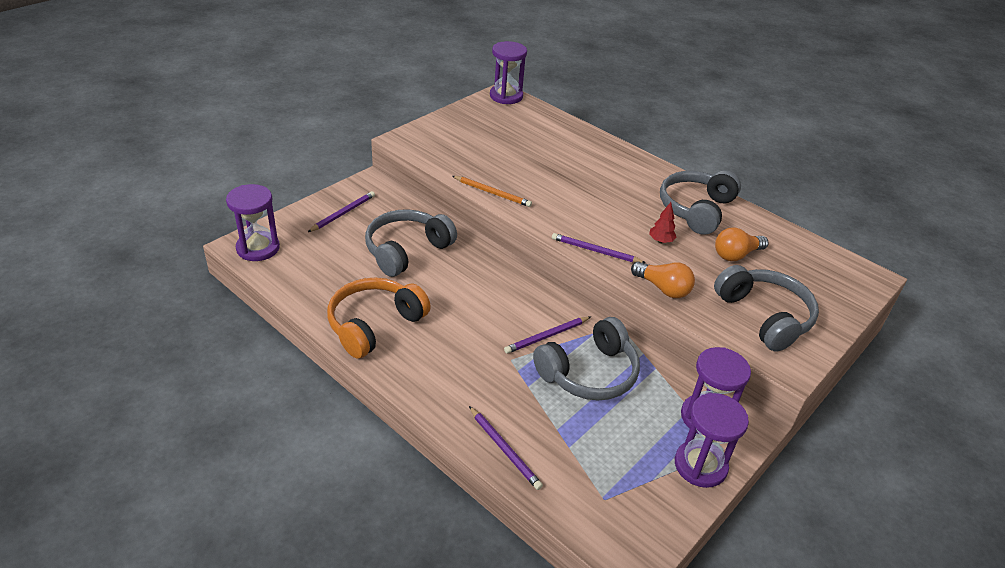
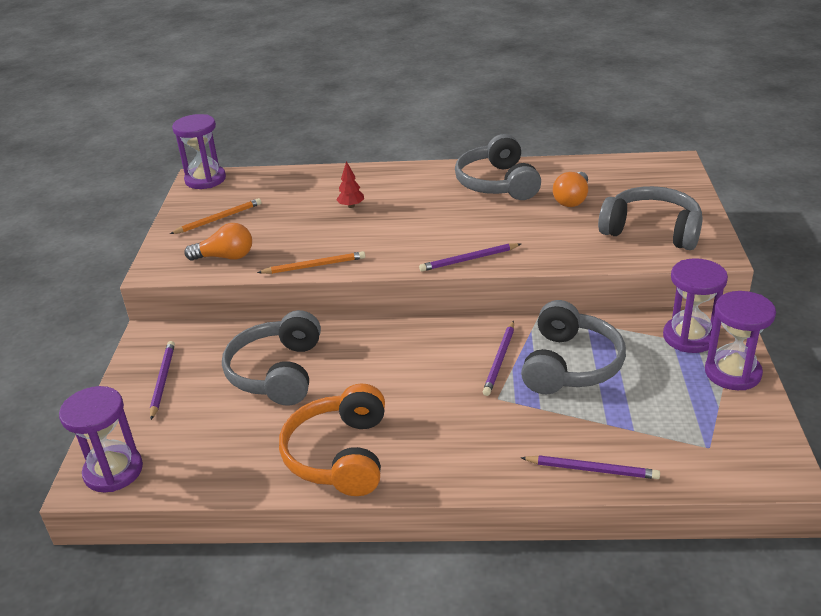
camera: 35 degrees left, 5 degrees down
(479, 127) = (218, 219): none -> orange pencil
(661, 241) = (506, 222): red tree -> red tree (351, 206)
(663, 288) = (558, 255): orange light bulb -> orange light bulb (225, 257)

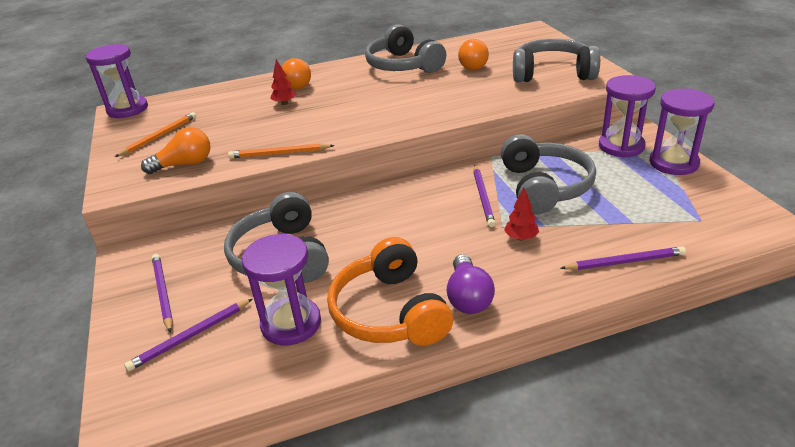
camera: 20 degrees left, 0 degrees up
(113, 471) = (150, 396): purple hourglass -> purple hourglass (291, 323)
(314, 266) = (279, 153): orange pencil -> orange pencil turned 150 degrees counterclockwise
(378, 184) = (299, 84): none -> orange light bulb
(418, 461) = (468, 297): none -> purple light bulb
(469, 259) = (419, 121): purple pencil -> purple pencil (191, 336)
(507, 415) = (521, 238): none -> red tree

